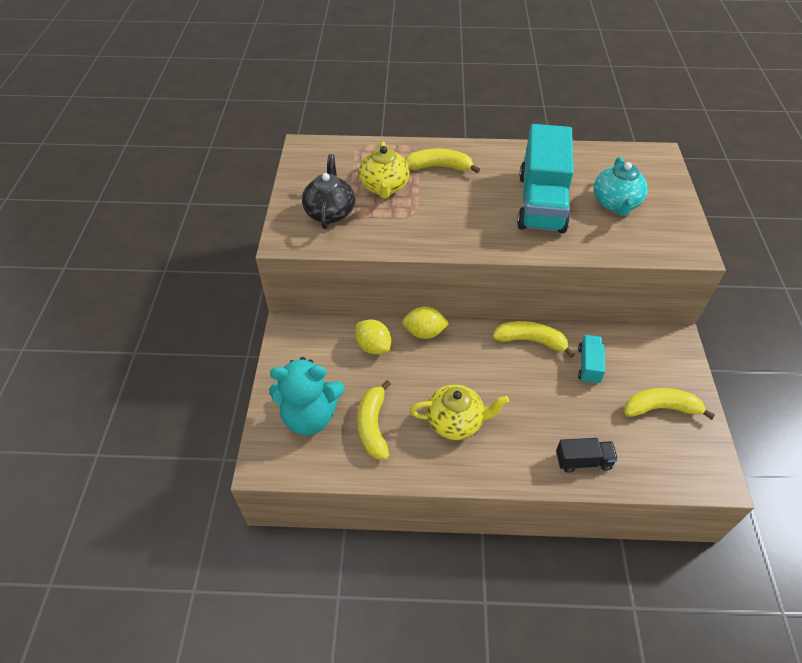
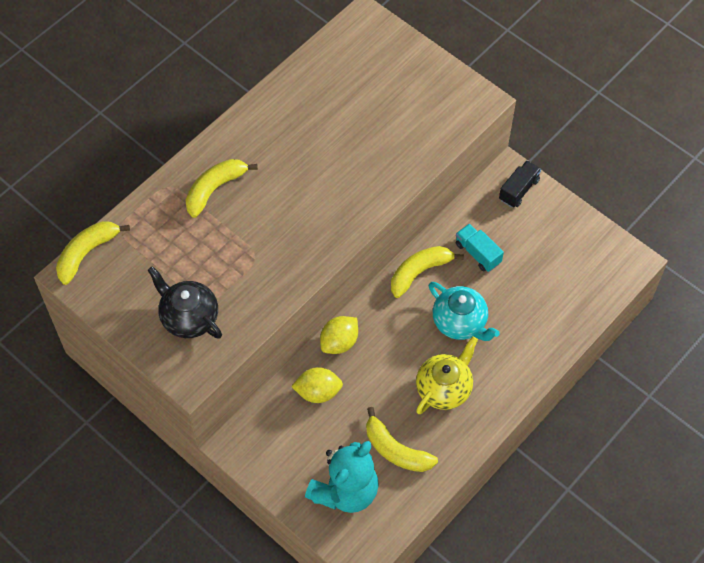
camera: 50 degrees left, 10 degrees up
(384, 187) = (198, 252): yellow teapot -> none
(541, 202) = (334, 152): turquoise truck -> none
(583, 461) = (549, 331): black truck -> black truck (518, 190)
(615, 204) = (386, 103): turquoise teapot -> turquoise teapot (460, 323)
(660, 408) = (553, 242): yellow banana -> yellow banana (87, 253)

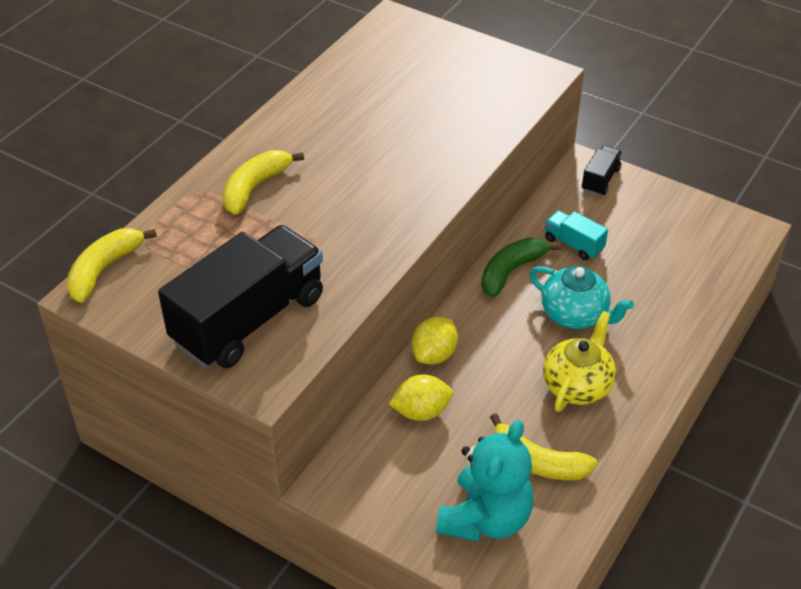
camera: 10 degrees left, 15 degrees down
(189, 317) = (249, 320): black teapot -> black truck
(419, 272) = (511, 271): yellow banana -> green banana

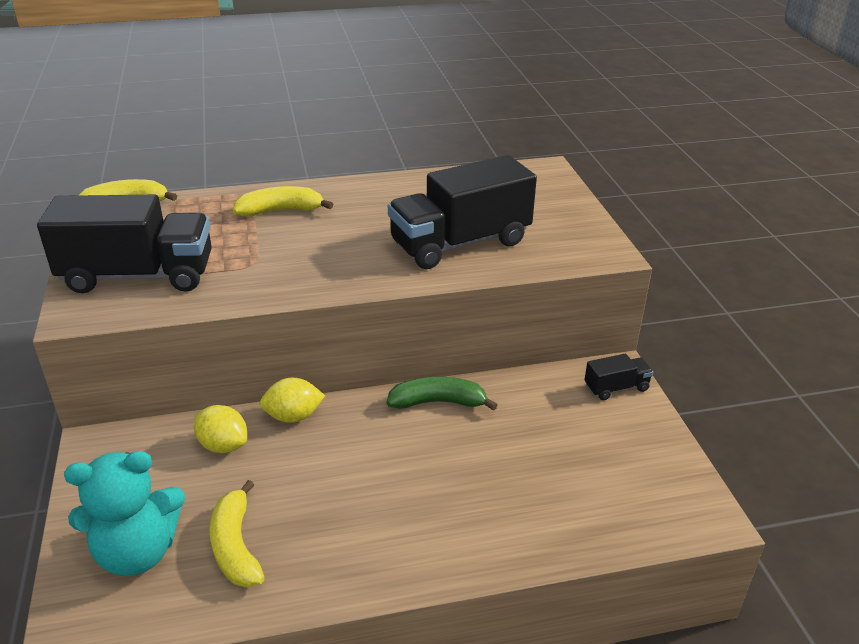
camera: 45 degrees right, 10 degrees down
(438, 128) = (460, 243): none -> black truck
(573, 244) = (518, 417): turquoise truck -> none
(575, 315) = (437, 467): turquoise teapot -> none
(577, 385) = (355, 518): yellow teapot -> none

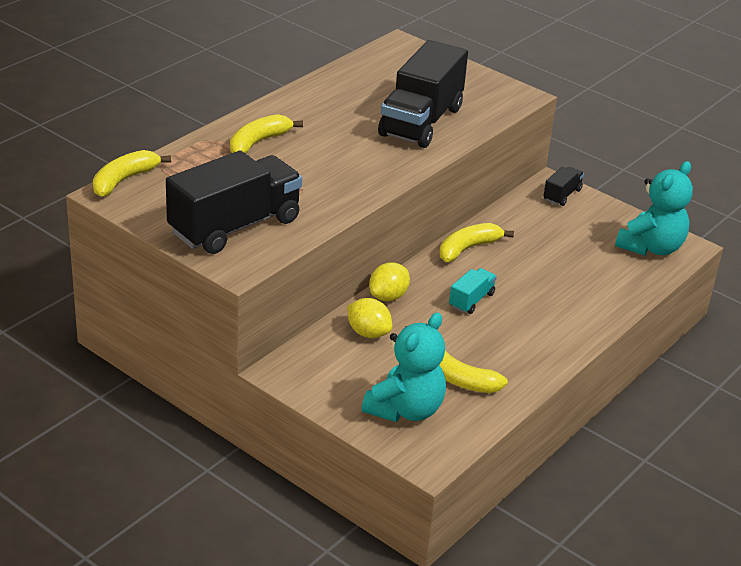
camera: 40 degrees left, 0 degrees up
(223, 445) = (368, 333): yellow lemon -> yellow lemon turned 45 degrees clockwise
(368, 461) = (471, 300): none -> turquoise truck
(438, 402) = (468, 248): green banana -> yellow banana
(658, 497) = (651, 247): none -> turquoise teddy bear

